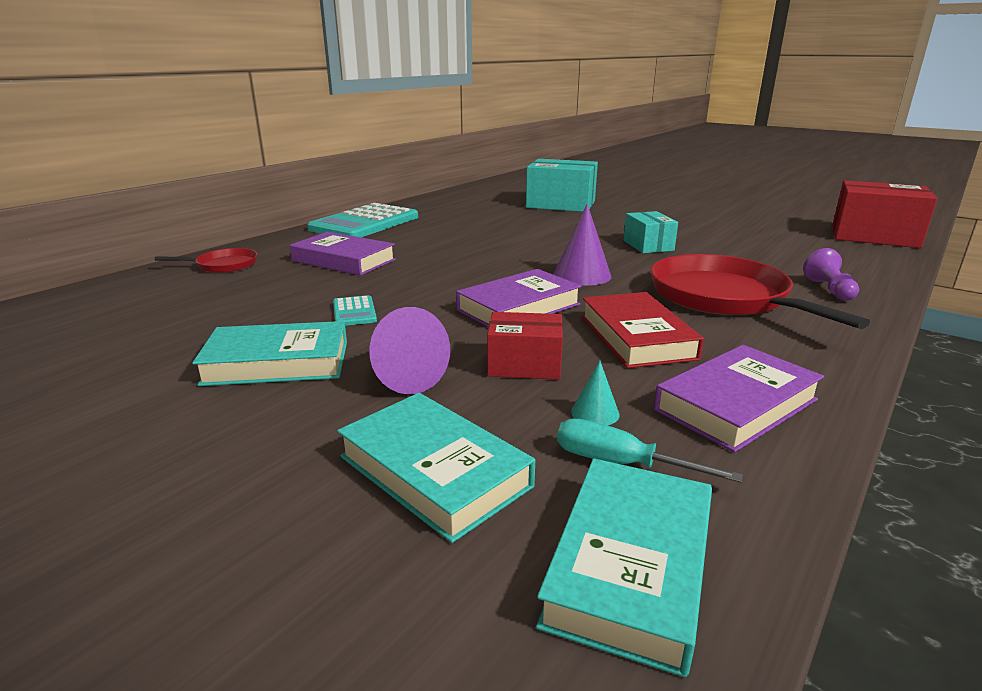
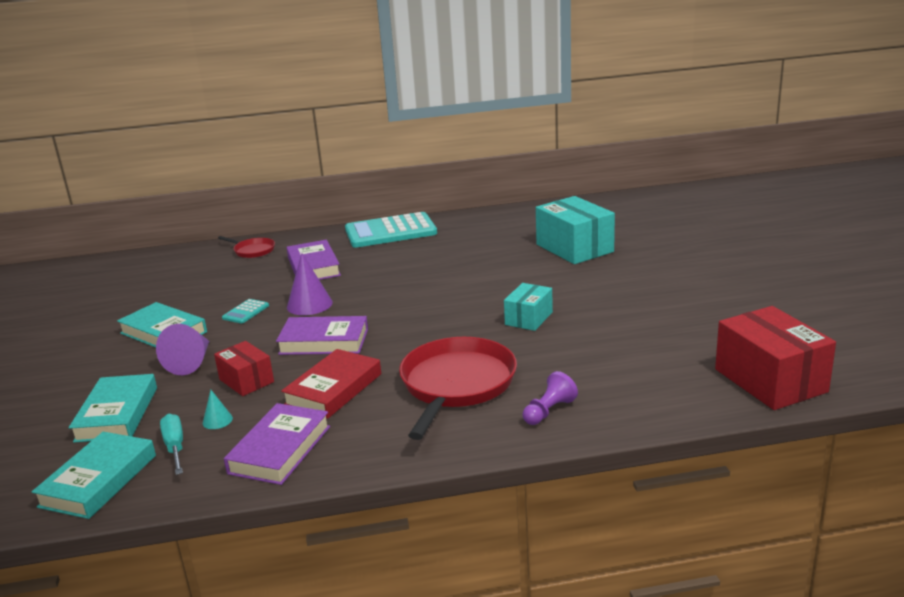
camera: 45 degrees right, 0 degrees up
(582, 275) = (415, 330): purple cone -> purple cone (309, 304)
(630, 565) = (98, 481): turquoise book -> turquoise book turned 45 degrees counterclockwise
(736, 405) = (280, 449): purple book -> purple book turned 75 degrees counterclockwise

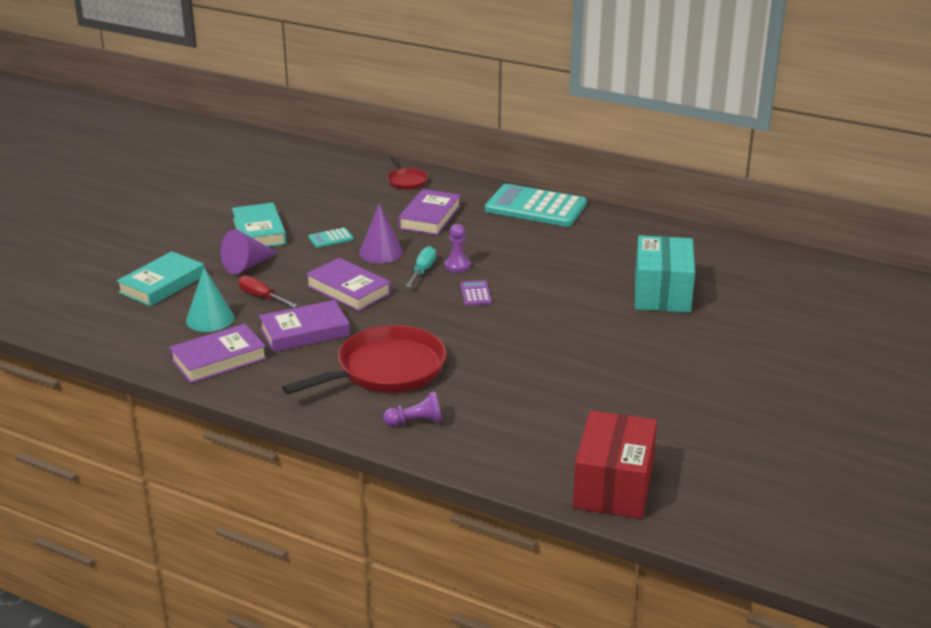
camera: 35 degrees right, 5 degrees up
(98, 481) = (103, 327): turquoise book -> none
(175, 447) = (166, 325): turquoise screwdriver -> turquoise screwdriver (423, 271)
(217, 420) = (210, 319): turquoise cone -> turquoise cone, size x1.93
(246, 381) = (262, 297): red box -> red screwdriver
(333, 389) = (305, 332): red book -> purple book
(392, 289) = (457, 266): none -> purple pawn
(439, 301) = (475, 294): none -> purple calculator
(529, 318) = (518, 342): turquoise box -> none

